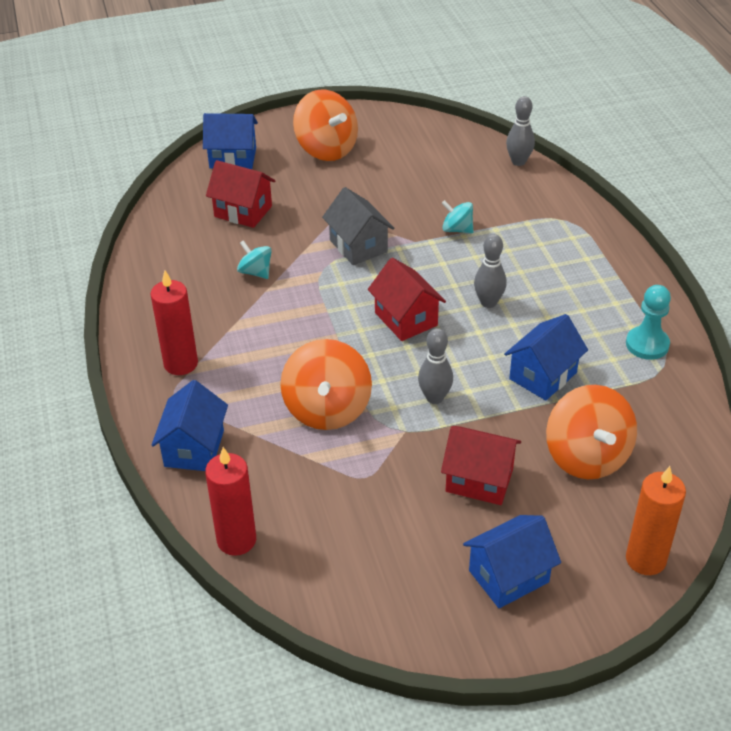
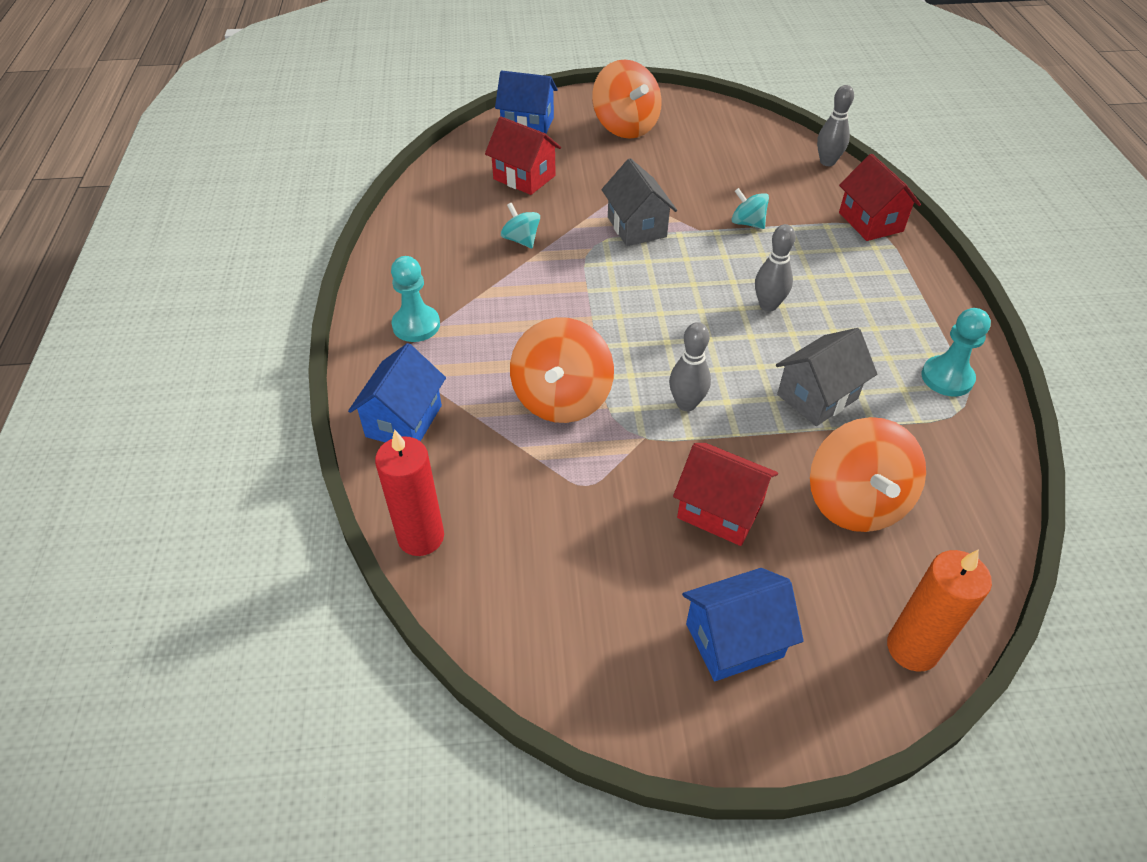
camera: 10 degrees right, 5 degrees up
(180, 364) = (416, 325): red candle -> turquoise pawn
(406, 319) = (672, 311): red house -> red house (870, 222)
(543, 376) = (817, 397): blue house -> grey house

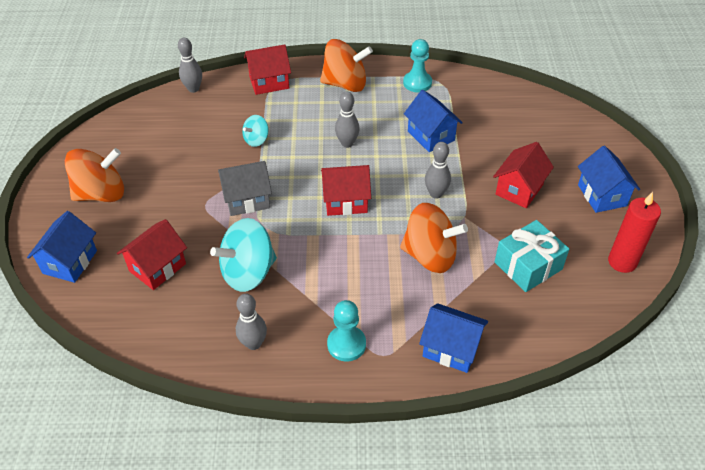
camera: 85 degrees left, 0 degrees up
(421, 254) = (253, 343): none -> grey bowling pin
(421, 537) = (553, 335): red candle -> red candle (622, 262)
(521, 240) = (248, 272): turquoise spinning top -> turquoise spinning top, size x1.95
(552, 513) = (528, 265): none -> turquoise gift
(651, 311) = (346, 201): none -> red house
(817, 397) = (431, 136): grey house -> blue house
(855, 502) = (509, 135): orange spinning top -> orange spinning top (345, 84)
(912, 648) = (595, 134): orange candle -> none

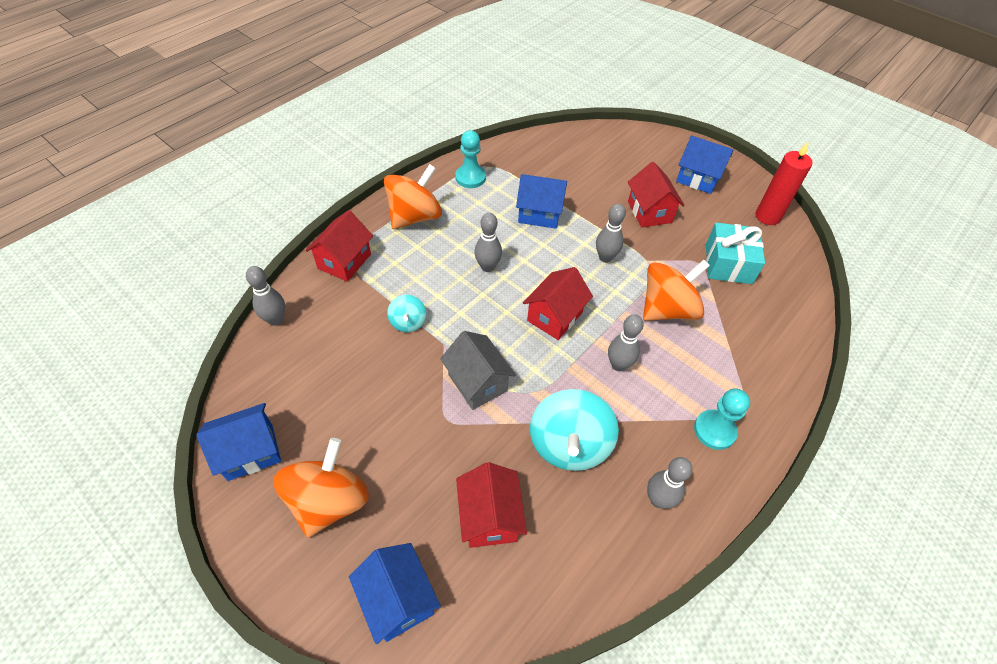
camera: 50 degrees left, 5 degrees up
(247, 200) = (477, 382): grey house -> grey house turned 60 degrees counterclockwise
(343, 259) = (618, 365): none -> grey bowling pin
(451, 349) = (772, 366): blue house -> blue house (250, 452)

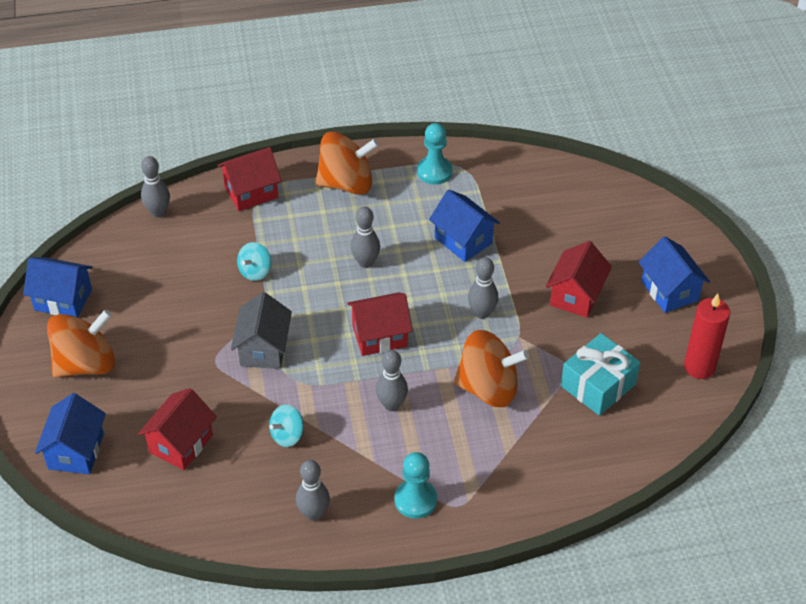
camera: 40 degrees right, 5 degrees down
(569, 445) = (287, 435): turquoise spinning top -> turquoise spinning top, size x0.51

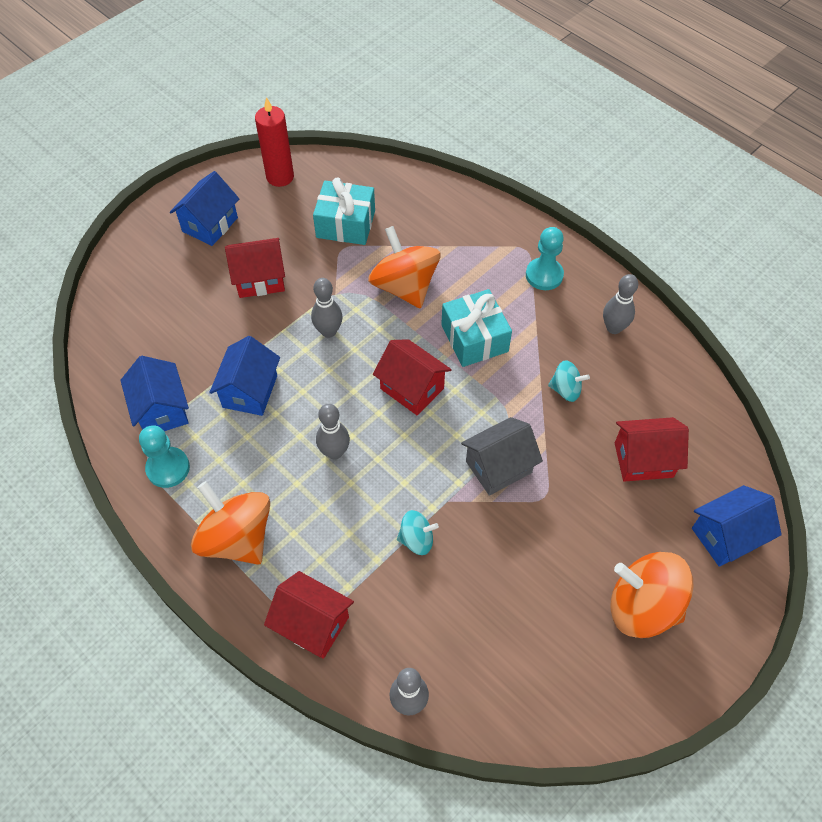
camera: 125 degrees left, 10 degrees up
(63, 300) = (595, 698): blue house -> blue house (162, 410)
(392, 405) = (474, 338): grey bowling pin -> turquoise gift

